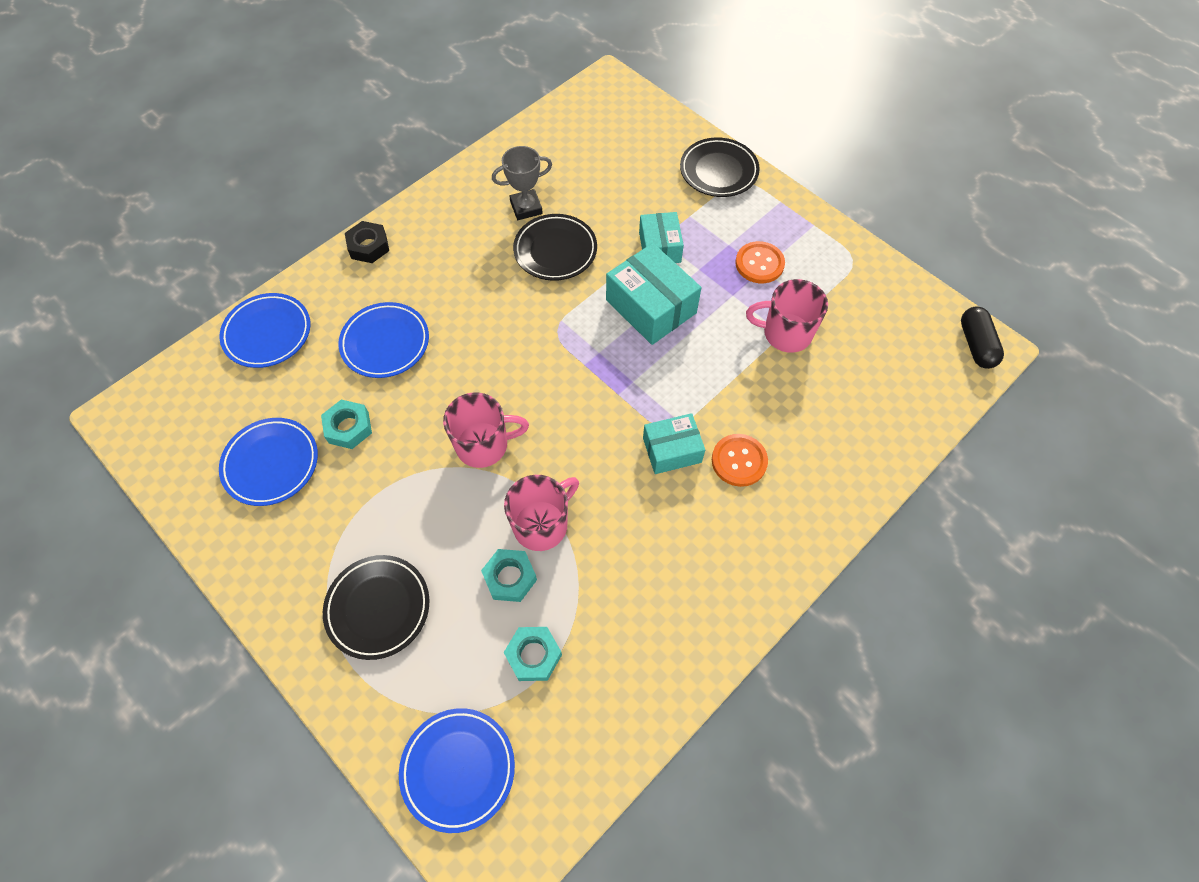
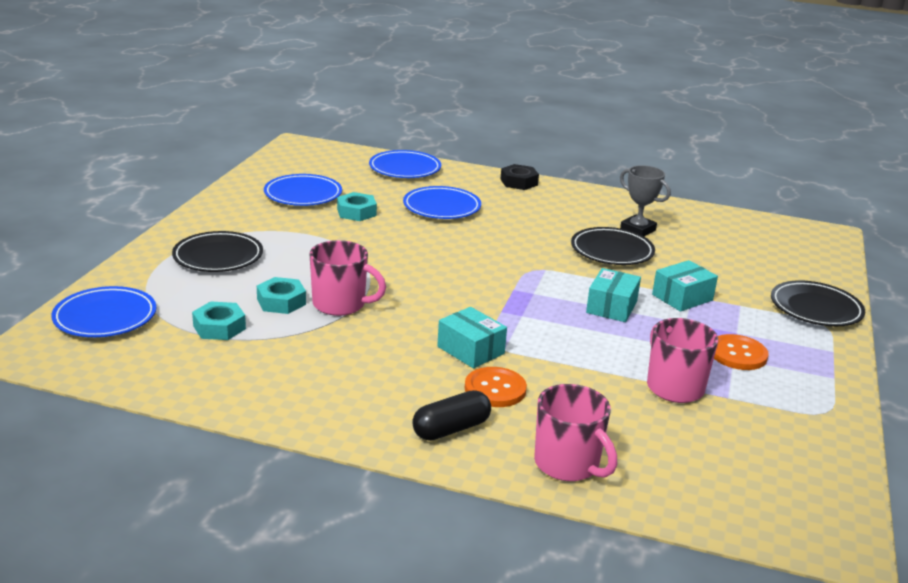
camera: 60 degrees right, 35 degrees down
(484, 445) = (391, 264): pink mug -> pink mug (568, 464)
(651, 306) = (611, 307): turquoise box -> turquoise box, size x0.63
(976, 344) = (829, 529): black capsule -> black capsule (451, 429)

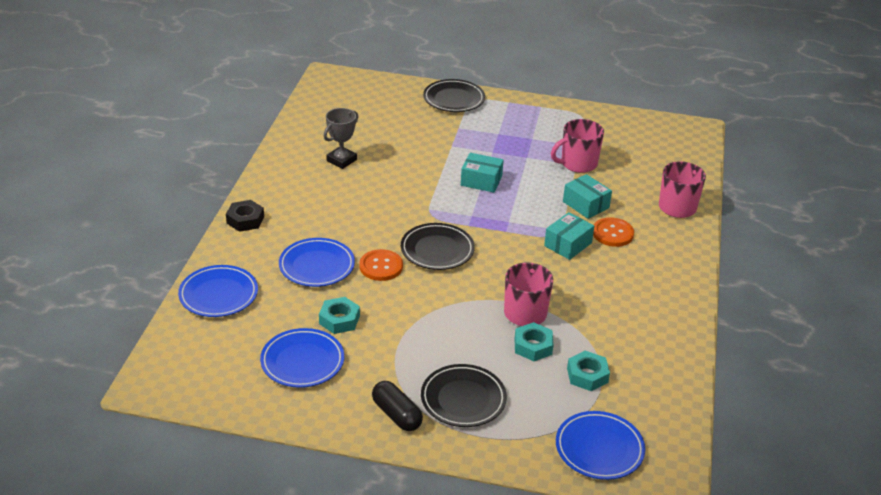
camera: 95 degrees left, 10 degrees up
(451, 429) = (666, 250): black capsule -> black capsule (396, 414)
(612, 251) = (387, 175): black plate -> black plate (437, 250)
(682, 297) = (455, 150): turquoise box -> turquoise box (586, 205)
(738, 354) = (527, 136): orange button -> orange button (381, 266)

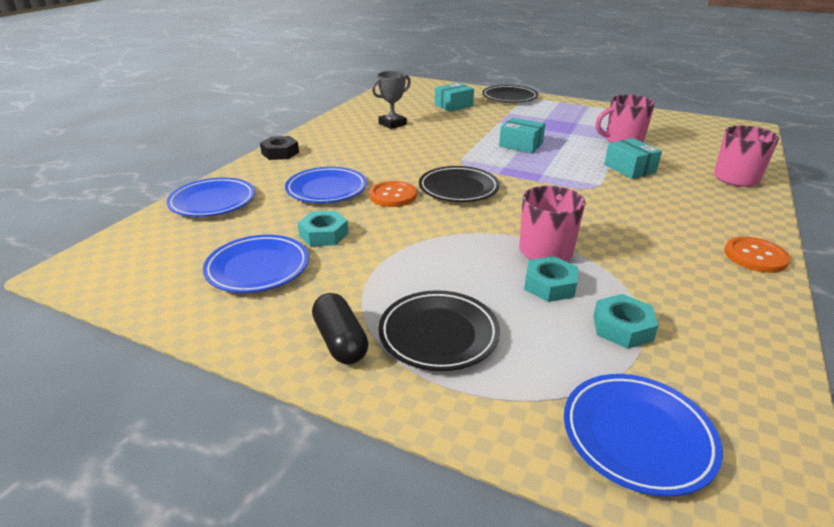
camera: 15 degrees right, 5 degrees down
(568, 244) = (606, 196): turquoise box -> turquoise box (453, 105)
(612, 233) = (660, 192): orange button -> orange button (755, 256)

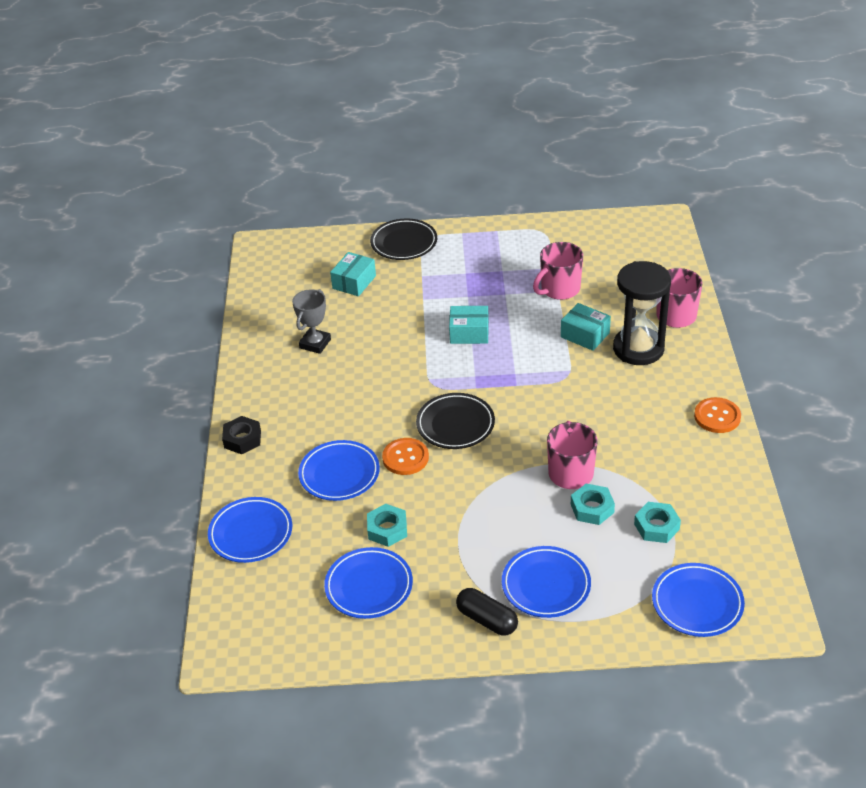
camera: 25 degrees left, 10 degrees up
(438, 334) = (546, 585): black plate -> blue plate
(681, 188) = (638, 349): none -> black hourglass

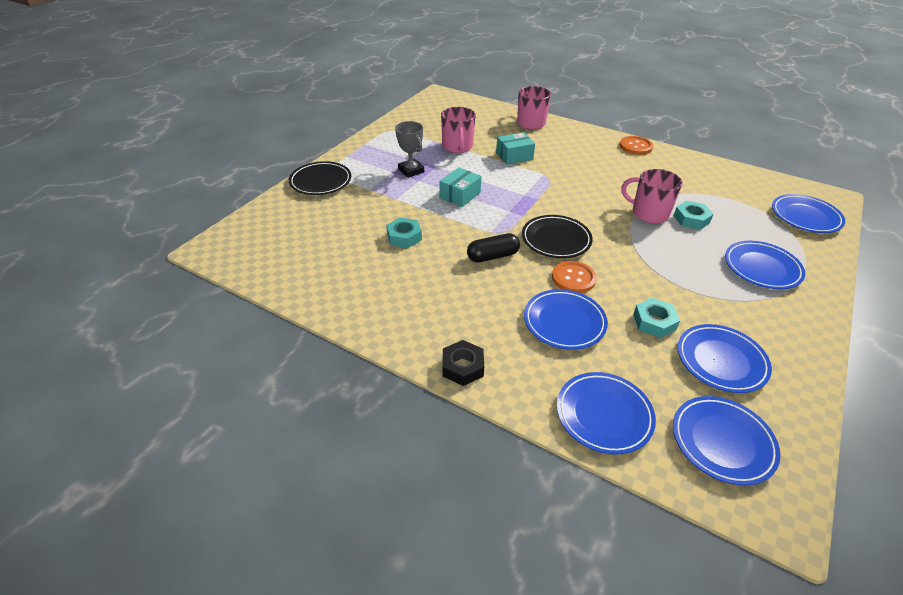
camera: 60 degrees left, 0 degrees up
(272, 608) = (722, 442): none -> blue plate
(315, 344) = (382, 270): grey trophy -> grey trophy (411, 171)
(354, 282) = (332, 220): turquoise box -> none
(487, 619) = (789, 310): black capsule -> black capsule (492, 256)
(638, 349) = (548, 145): black hourglass -> none
(656, 526) = (724, 203): turquoise nut -> turquoise nut (404, 237)

